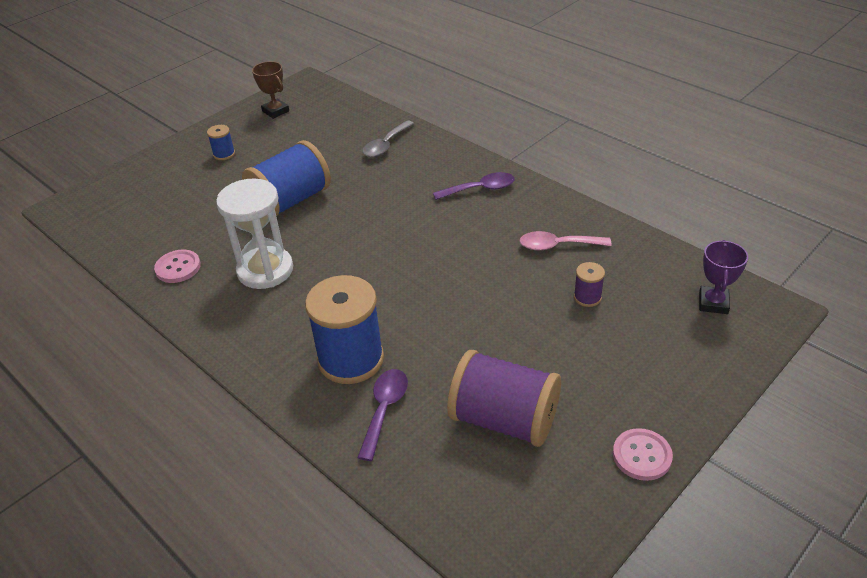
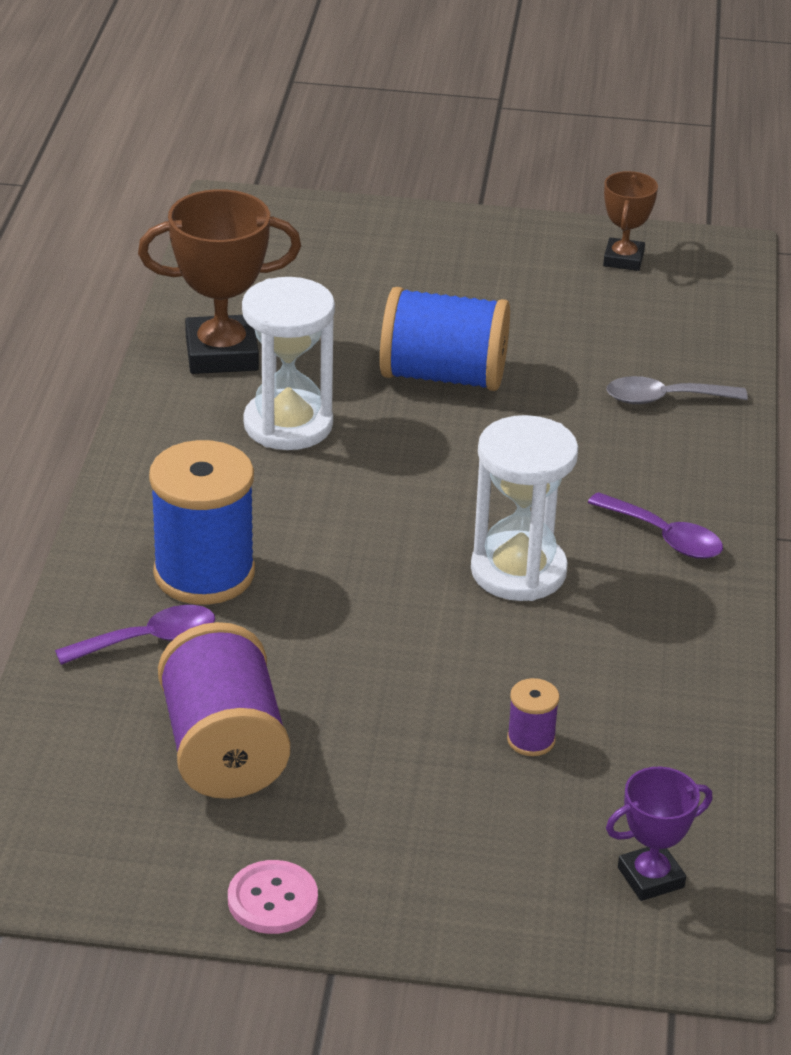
camera: 50 degrees right, 5 degrees down
(178, 267) = (222, 353): pink button -> brown trophy
(224, 154) = (475, 268): blue spool -> none
(461, 244) = (518, 571): none -> white hourglass
(557, 245) = (615, 667): pink spoon -> none

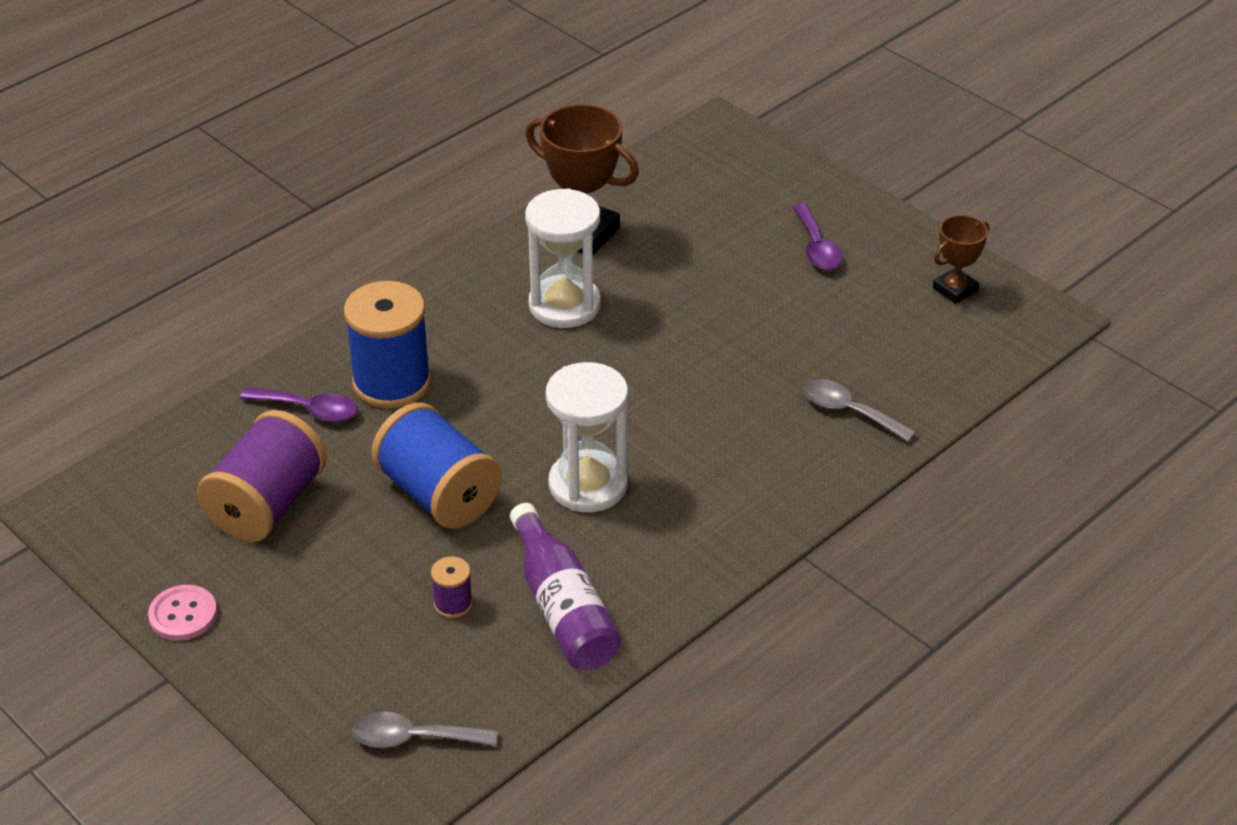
camera: 40 degrees right, 5 degrees up
(443, 376) = (710, 319): blue spool -> blue spool (438, 494)
(635, 688) = (563, 608): none -> purple bottle
(650, 877) = (413, 738): purple trophy -> grey spoon
(664, 537) = (718, 513): purple spoon -> purple spoon (817, 247)

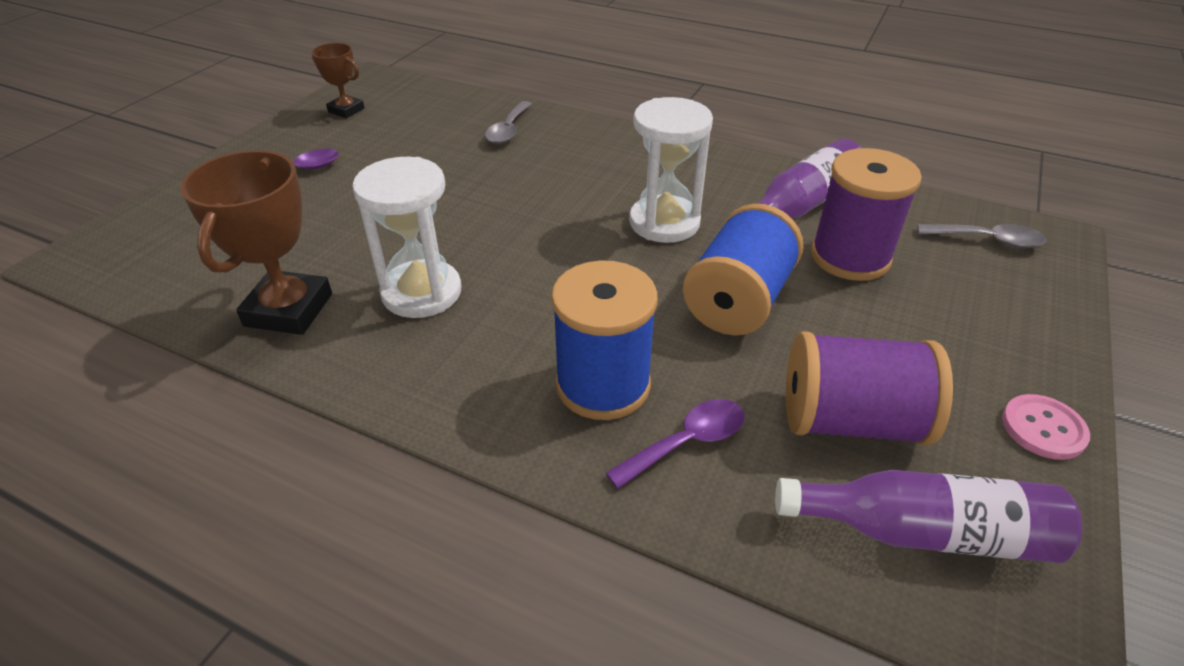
camera: 110 degrees left, 0 degrees up
(160, 497) = (924, 532): none -> purple bottle
(309, 410) = (687, 442): purple spoon -> purple spoon turned 60 degrees clockwise
(413, 738) = (988, 240): grey spoon -> grey spoon turned 60 degrees counterclockwise
(453, 604) = (850, 257): purple spool -> purple spool, size x2.26

